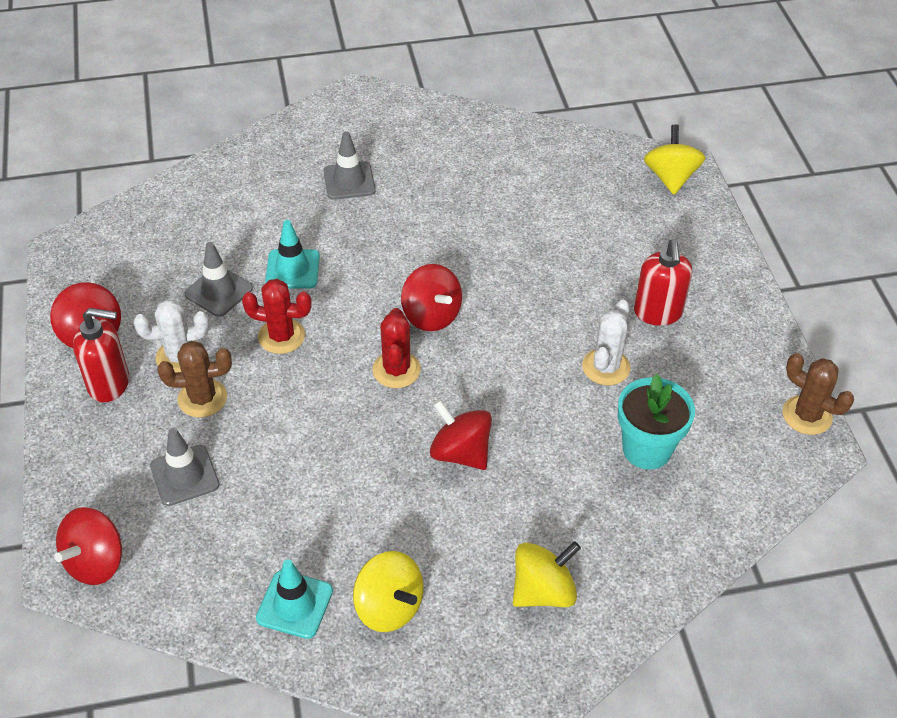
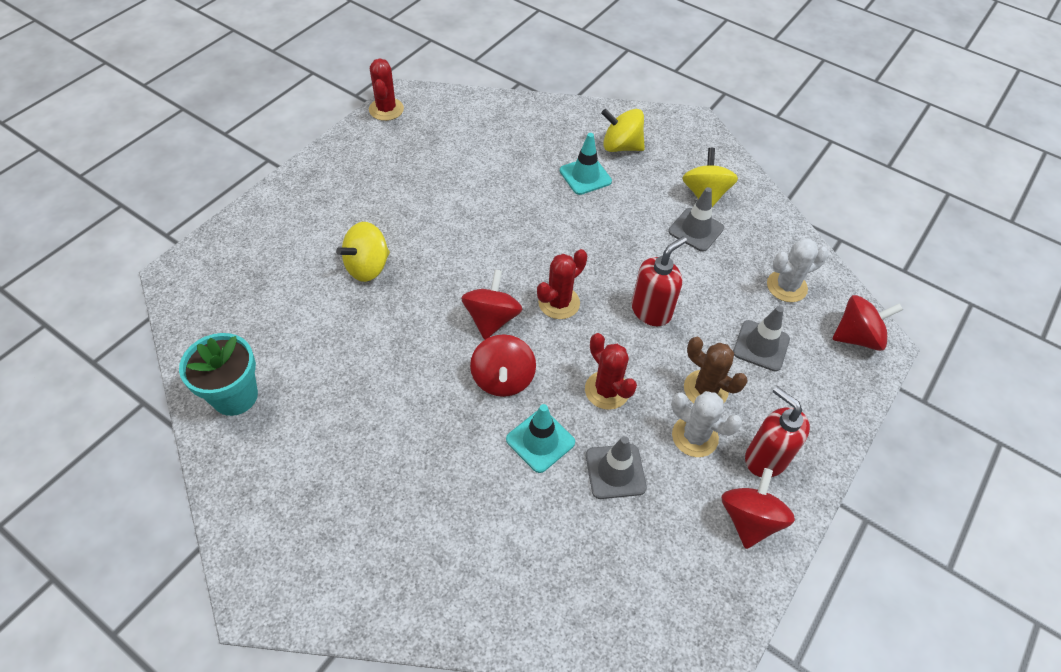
camera: 135 degrees left, 5 degrees up
(294, 604) = (754, 231): turquoise traffic cone -> turquoise traffic cone (585, 176)
(349, 181) = (399, 490): grey traffic cone -> grey traffic cone (696, 230)
(460, 453) = (581, 229): red spinning top -> red spinning top (503, 379)
(606, 367) = (440, 205): white cactus -> white cactus (786, 286)
(647, 449) = (484, 156): turquoise flower pot -> turquoise flower pot (235, 396)
(658, 313) = (364, 207): red soap dispenser -> red soap dispenser (651, 311)
(670, 177) = (198, 275): yellow spinning top -> yellow spinning top (367, 267)
(807, 415) = (386, 109): brown cactus -> red cactus

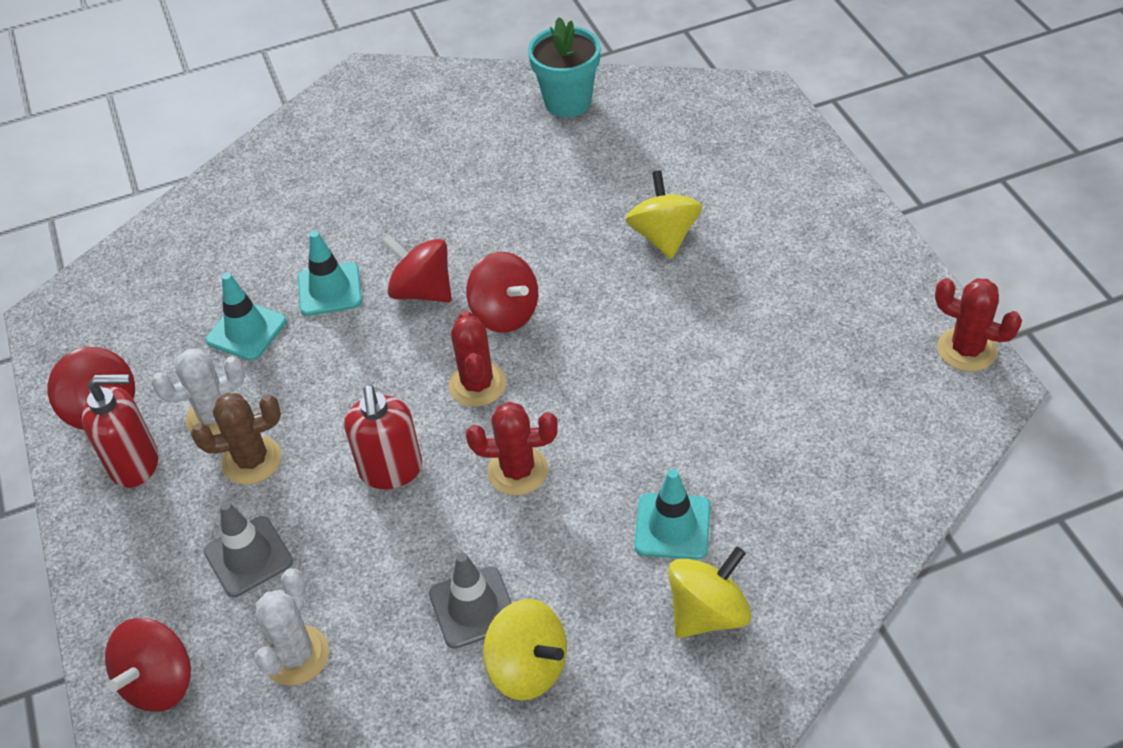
camera: 130 degrees right, 5 degrees down
(607, 390) = (332, 370): red cactus -> red cactus (517, 471)
(615, 471) = (246, 331): grey traffic cone -> turquoise traffic cone

